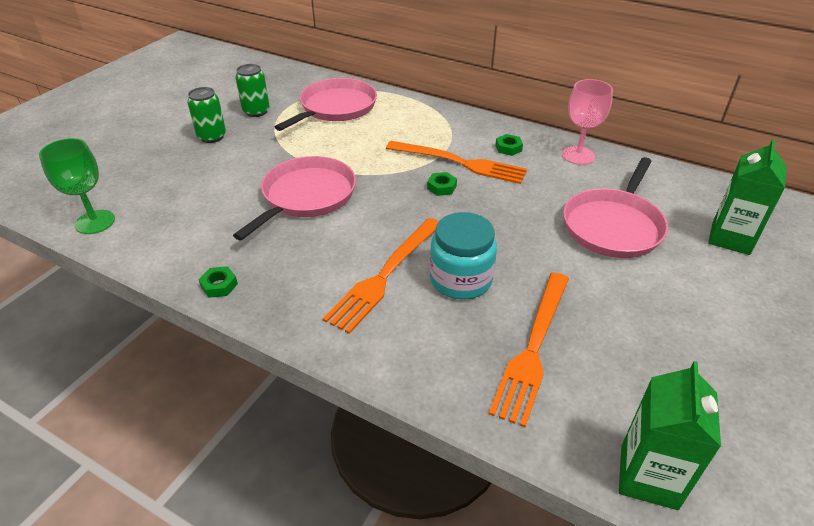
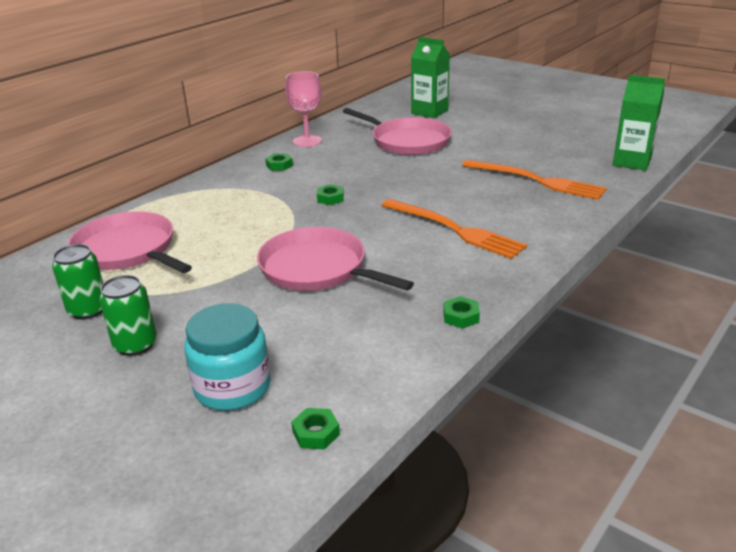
camera: 80 degrees left, 10 degrees down
(95, 222) = (316, 433): green goblet -> green nut
(460, 163) = (293, 187): orange fork -> none
(460, 280) = (463, 199): turquoise jar -> turquoise jar (232, 387)

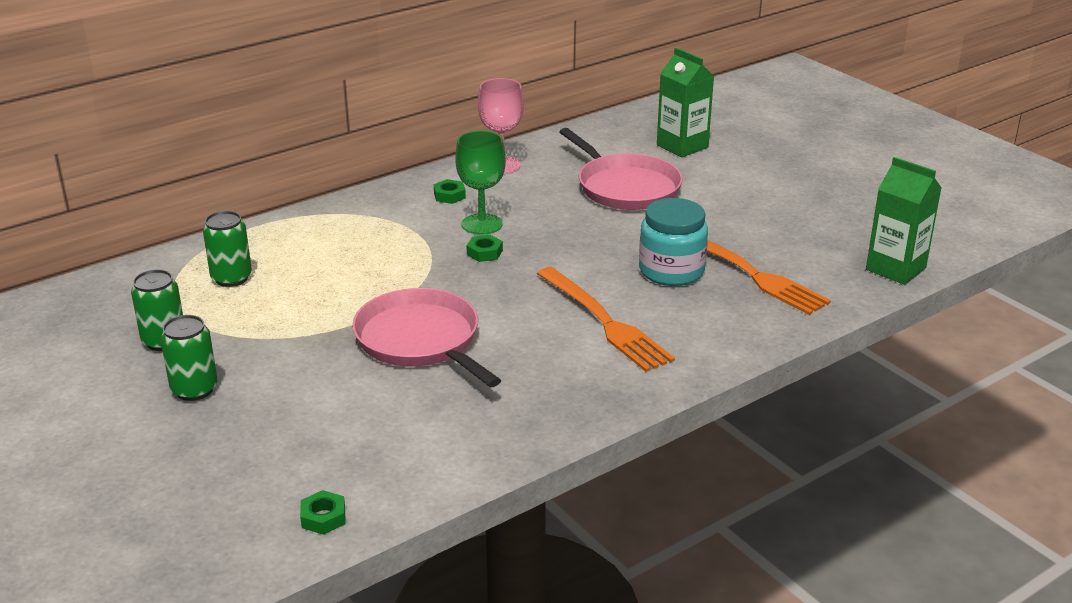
camera: 15 degrees right, 0 degrees up
(128, 250) = (231, 278): pink pan -> green can
(232, 387) = (267, 454): turquoise jar -> turquoise jar (671, 271)
(316, 180) = (482, 224): none -> green goblet
(461, 316) = (542, 428): green nut -> none

